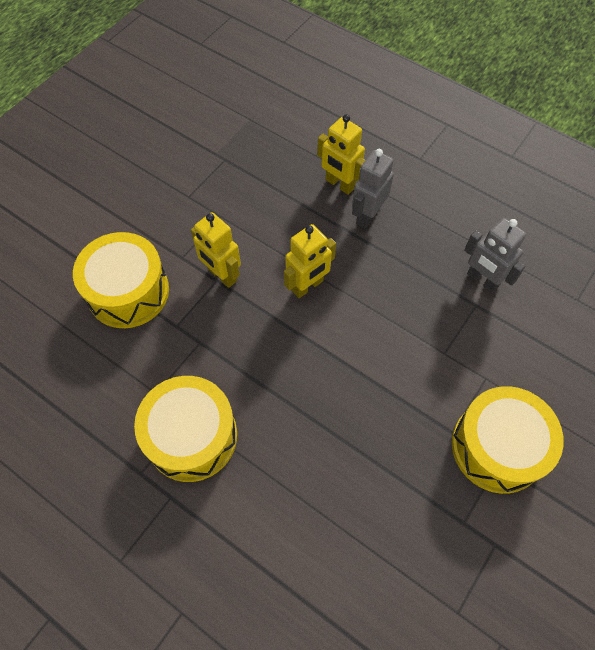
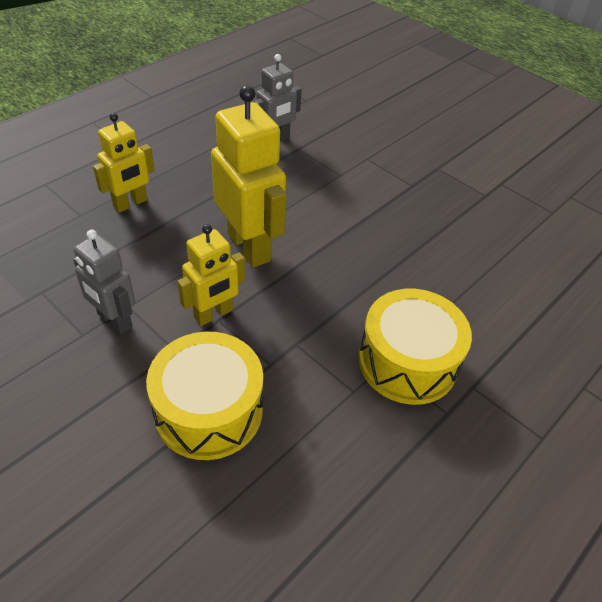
camera: 85 degrees left, 15 degrees down
(308, 286) = (249, 247): yellow robot -> yellow robot, size x1.64
(367, 215) = (179, 191): grey robot -> grey robot (114, 320)
(497, 447) = (426, 165): yellow drum -> none

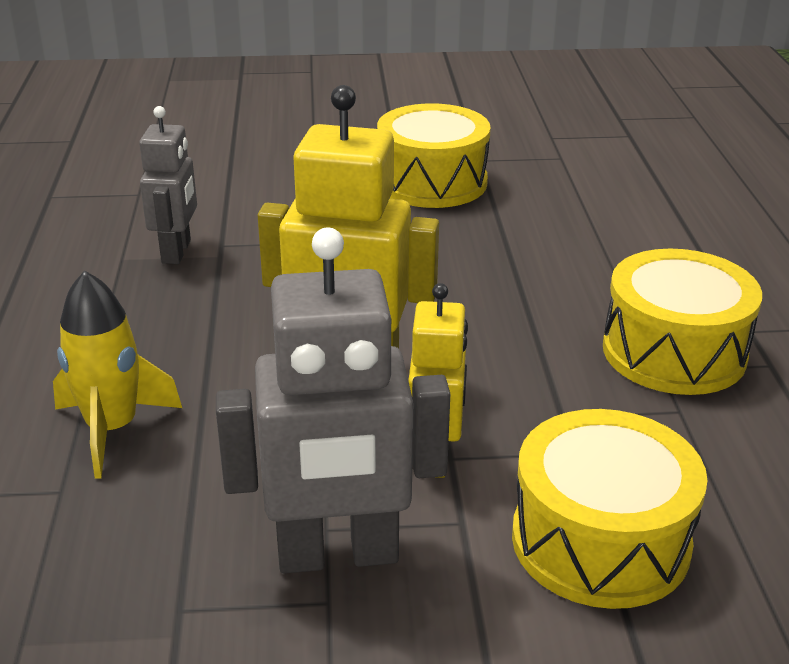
camera: 45 degrees left, 15 degrees down
(114, 320) = (338, 555): grey robot -> grey robot, size x1.64
(130, 203) = (112, 429): yellow robot -> yellow rocket
(451, 180) = (432, 182): none -> yellow drum

